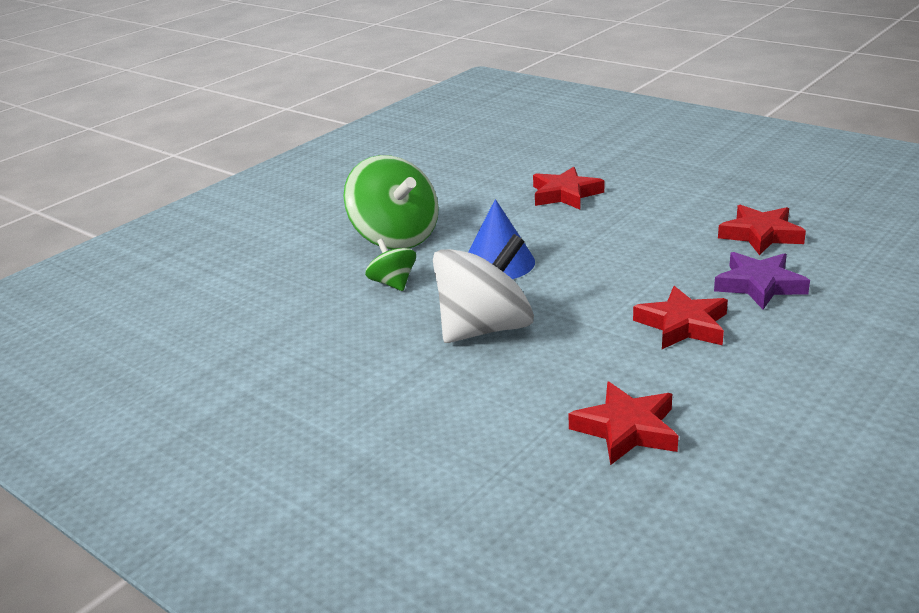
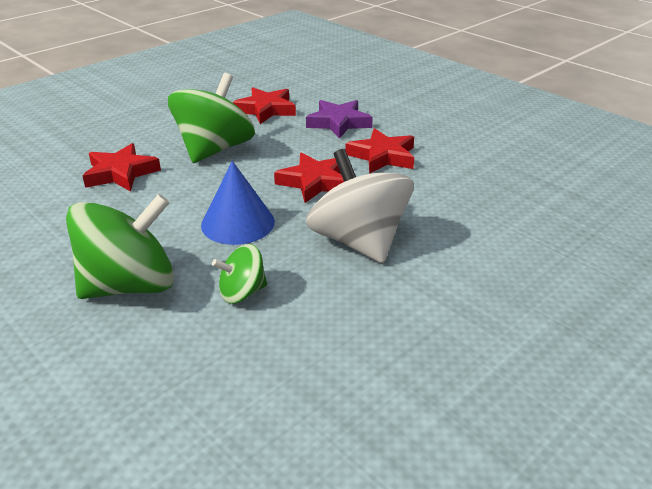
camera: 85 degrees left, 5 degrees up
(627, 429) = (512, 196): red star -> red star (314, 182)
(638, 225) = (215, 149): none -> green spinning top

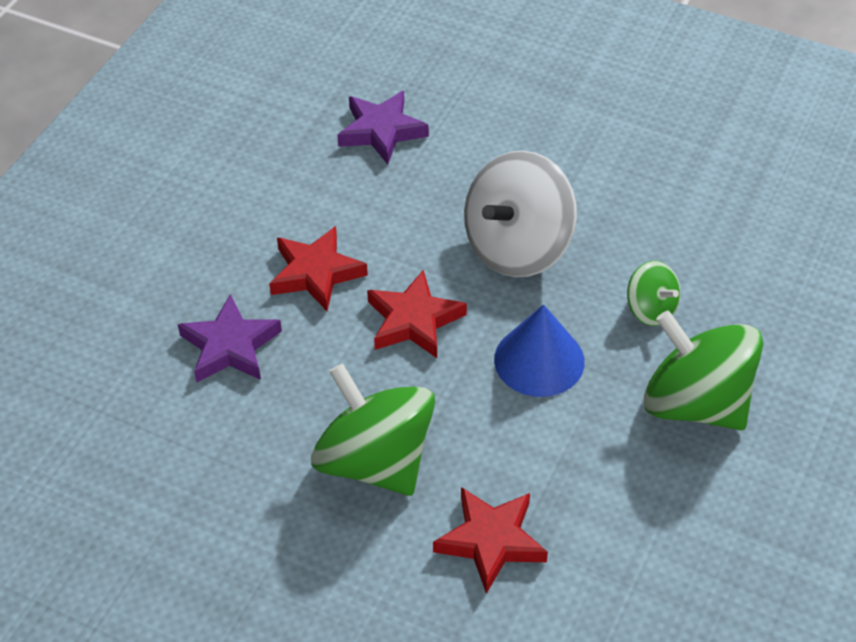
camera: 110 degrees left, 15 degrees up
(215, 149) = (375, 461): green spinning top -> green spinning top turned 45 degrees clockwise
(266, 110) = (215, 452): red star -> none
(528, 207) = (381, 131): none -> purple star

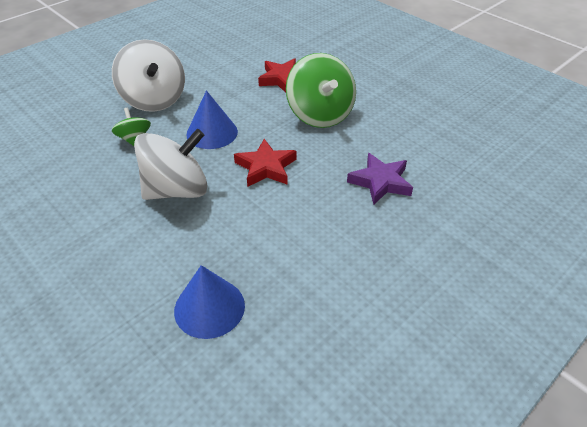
camera: 160 degrees left, 5 degrees down
(316, 273) = (312, 209): red star -> none
(381, 131) = (209, 307): purple star -> blue cone
(695, 403) = (154, 99): green spinning top -> white spinning top

